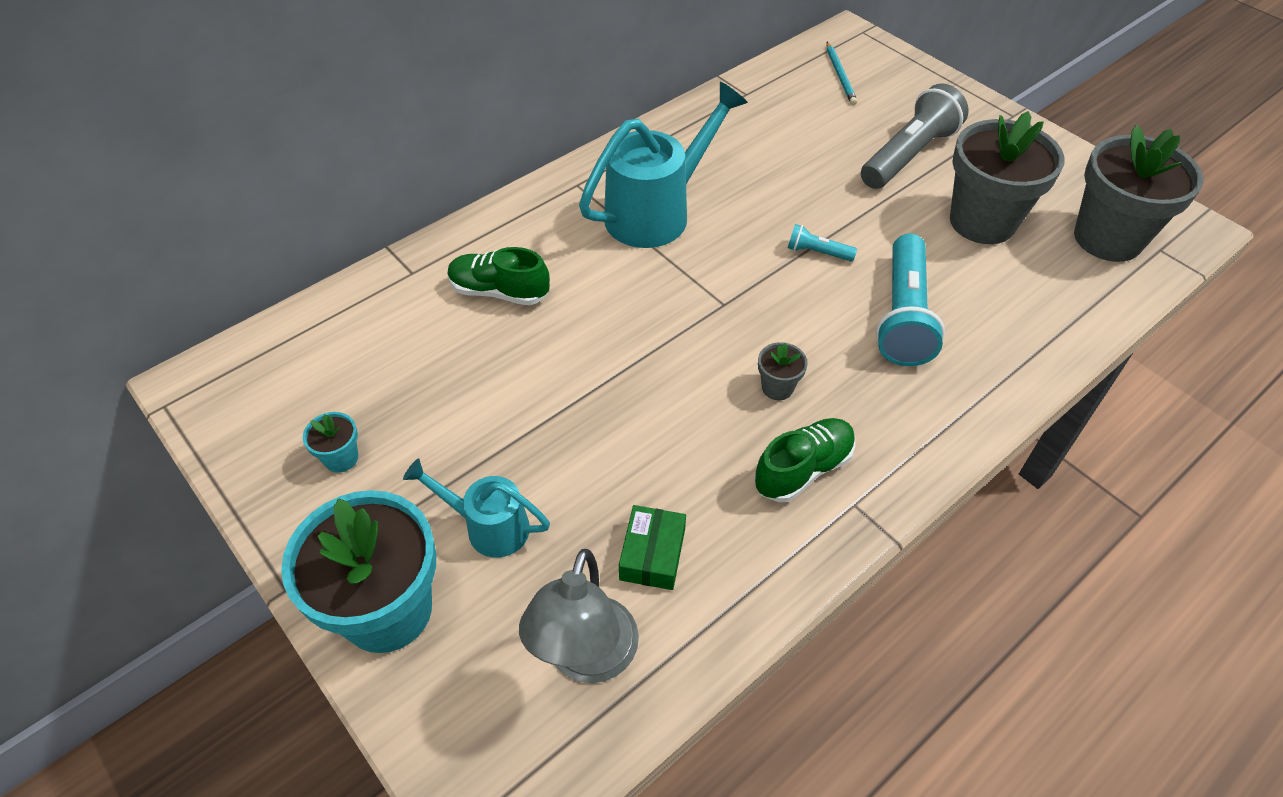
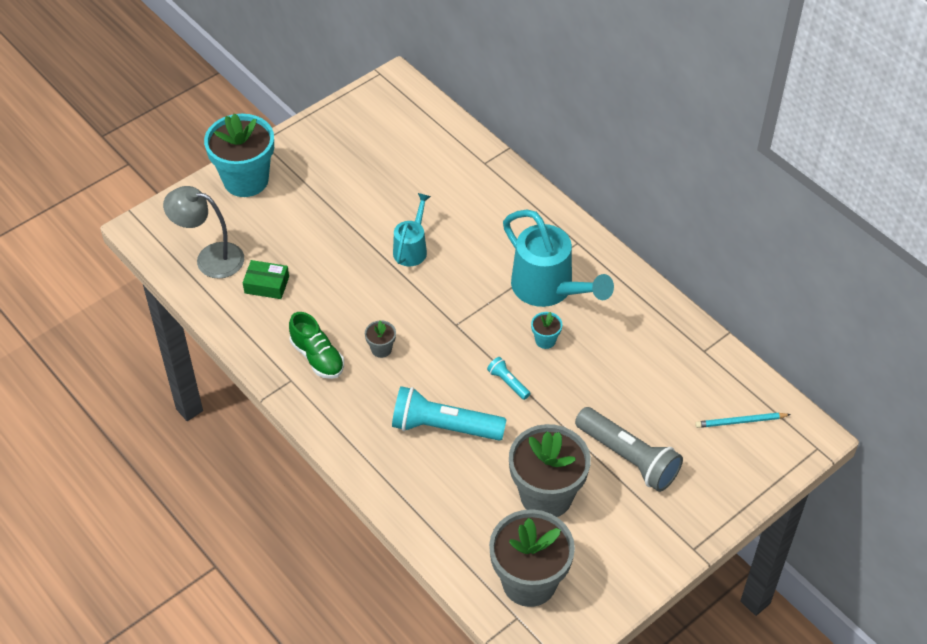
camera: 90 degrees right, 0 degrees up
(341, 458) = (339, 150): turquoise flower pot -> turquoise flower pot (545, 340)
(489, 526) = (290, 215): turquoise watering can -> turquoise watering can (412, 248)
(499, 292) = (467, 207): green shoe -> none
(817, 252) = (508, 382): turquoise flashlight -> turquoise flashlight turned 60 degrees counterclockwise

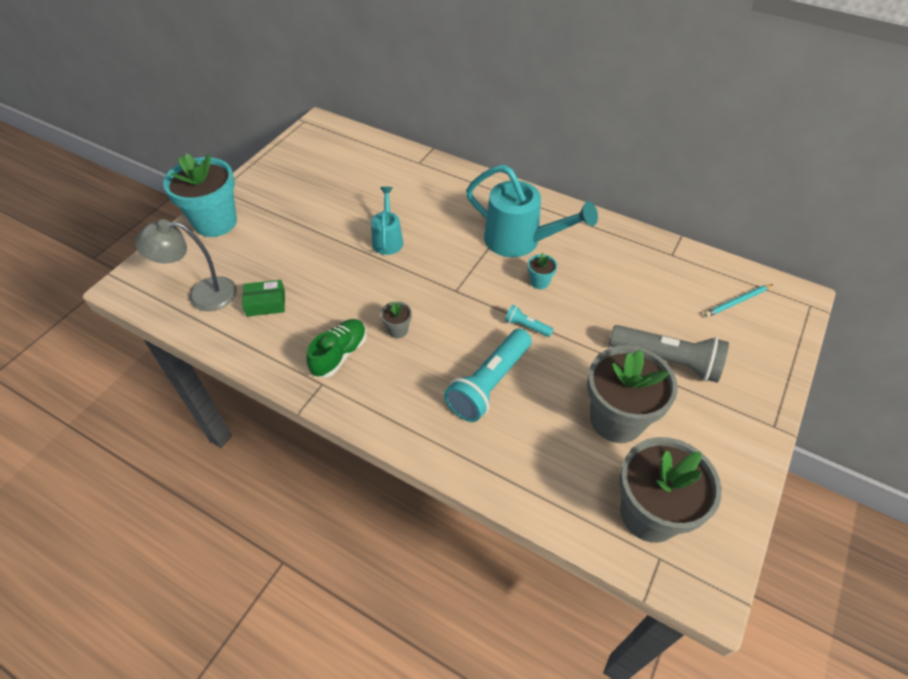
camera: 20 degrees left, 0 degrees up
(317, 357) = (340, 354): green shoe -> green shoe turned 90 degrees counterclockwise
(444, 427) = (489, 384): turquoise flashlight -> turquoise flashlight turned 45 degrees counterclockwise

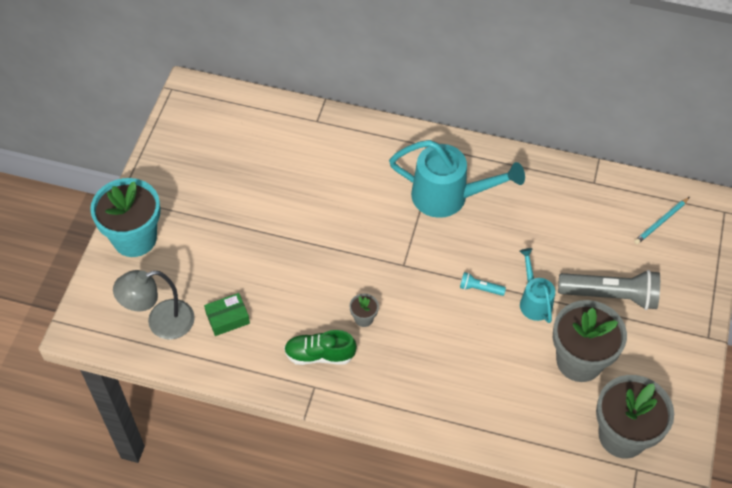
camera: 15 degrees left, 5 degrees up
(340, 354) = (319, 355): green shoe -> green shoe turned 105 degrees counterclockwise
(388, 239) = (319, 222): turquoise watering can -> turquoise watering can (534, 301)
(489, 384) = (463, 353): turquoise flashlight -> none
(539, 282) = (479, 239): turquoise flower pot -> none

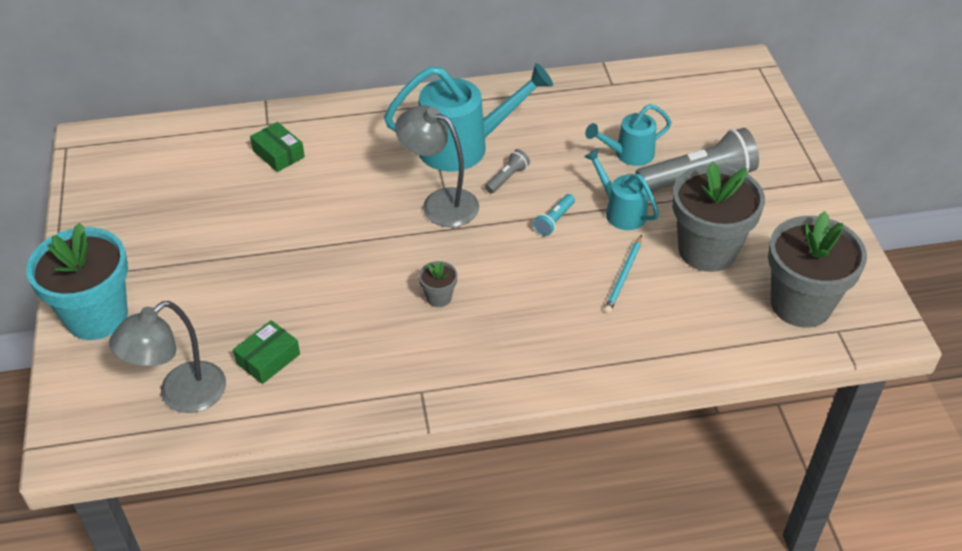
camera: 25 degrees left, 10 degrees down
(312, 151) = (278, 154): none -> green box
(319, 355) = (407, 355): green shoe -> none
(405, 240) = (440, 203): none -> grey lamp
(465, 237) = (507, 178): none -> grey flashlight
(480, 288) = (554, 221): turquoise flashlight -> turquoise flashlight turned 45 degrees counterclockwise
(569, 253) = (629, 154): none -> turquoise watering can
(661, 222) = (703, 96): turquoise pencil -> turquoise pencil (623, 276)

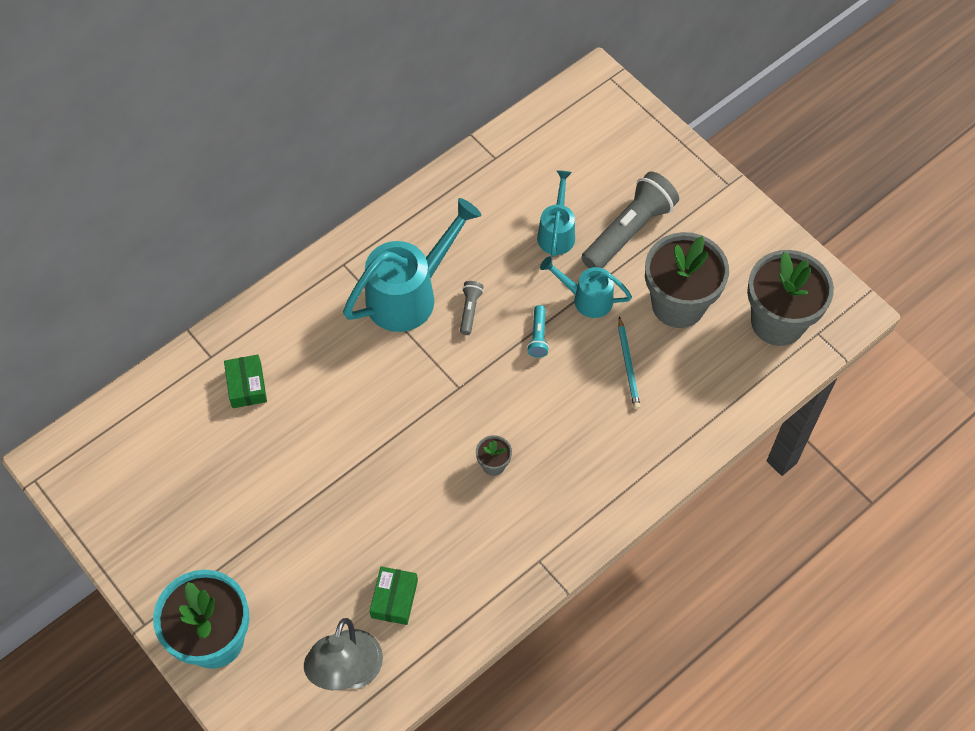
camera: 30 degrees left, 15 degrees up
(278, 154) = (247, 385): green box -> green box turned 60 degrees clockwise
(440, 203) = (430, 367): grey lamp -> none
(629, 154) = (557, 232): turquoise watering can -> turquoise watering can turned 150 degrees clockwise

